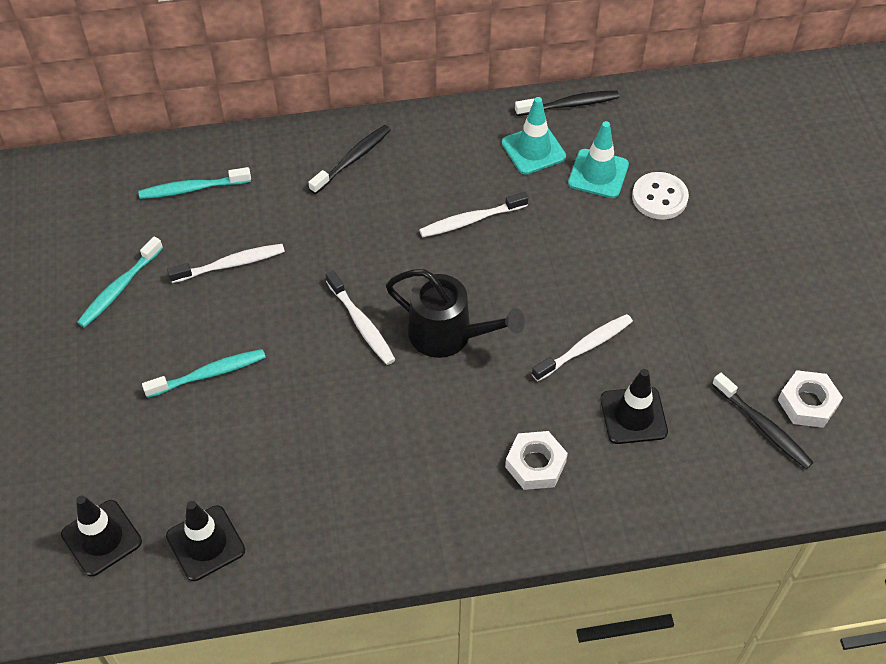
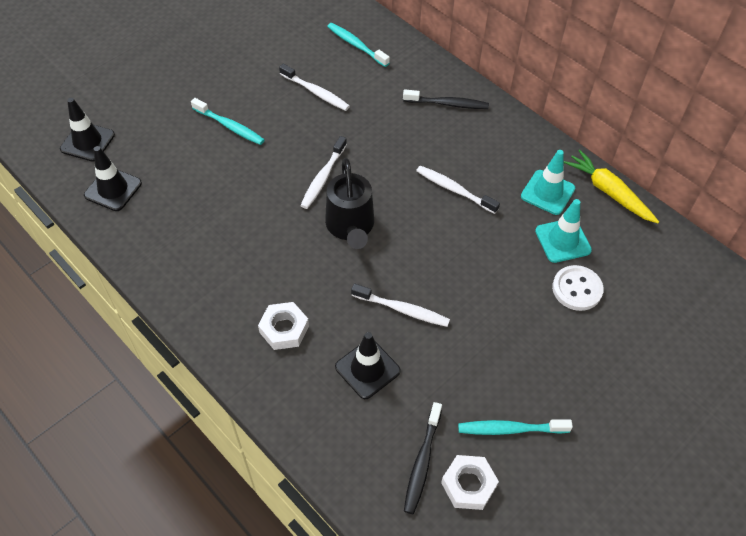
camera: 55 degrees right, 0 degrees up
(119, 288) = (258, 55): turquoise toothbrush -> turquoise toothbrush (510, 429)
(569, 105) = (609, 192): black toothbrush -> yellow carrot

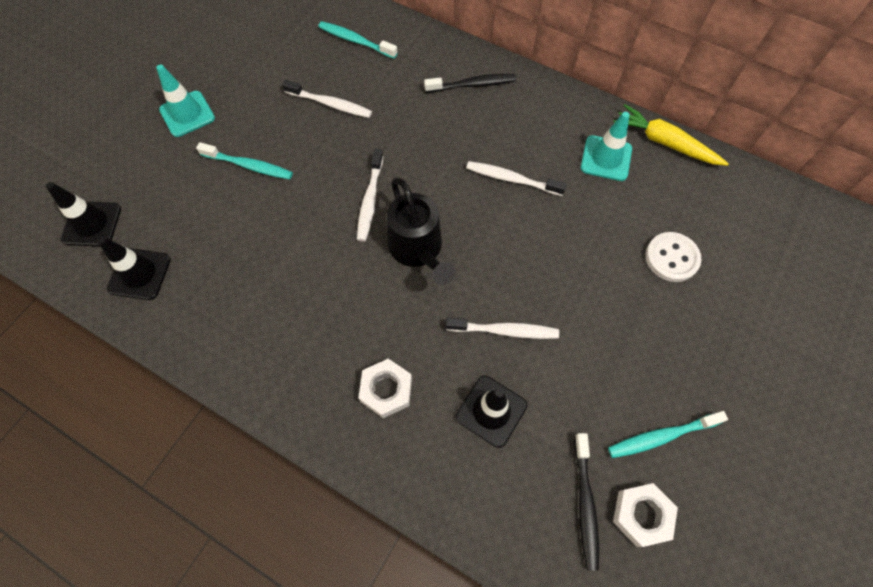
camera: 15 degrees left, 10 degrees up
(562, 240) = (639, 208): turquoise traffic cone -> turquoise traffic cone (187, 114)

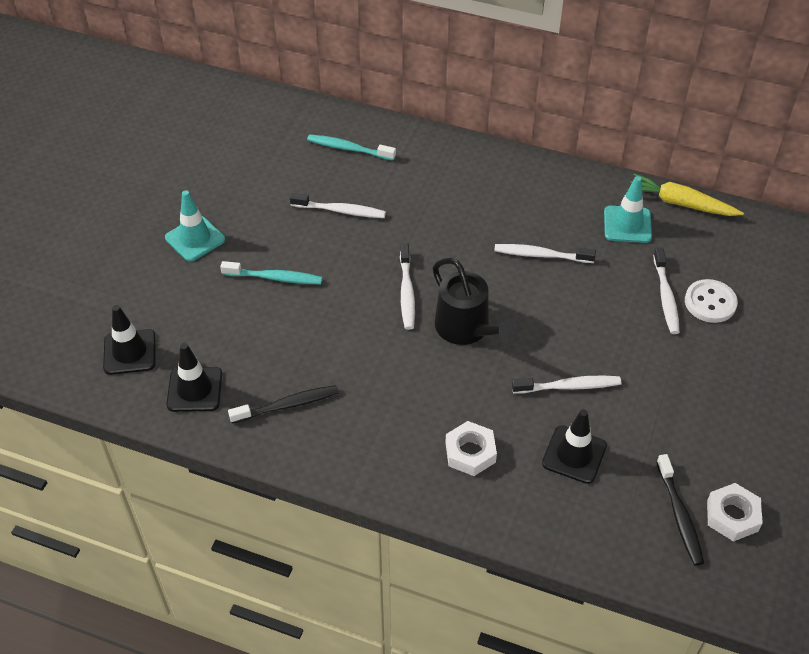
camera: 10 degrees left, 15 degrees down
(472, 85) = (479, 175): black toothbrush -> black toothbrush (287, 405)
(627, 244) = (665, 296): none -> white toothbrush
(661, 436) = (735, 451): turquoise toothbrush -> none

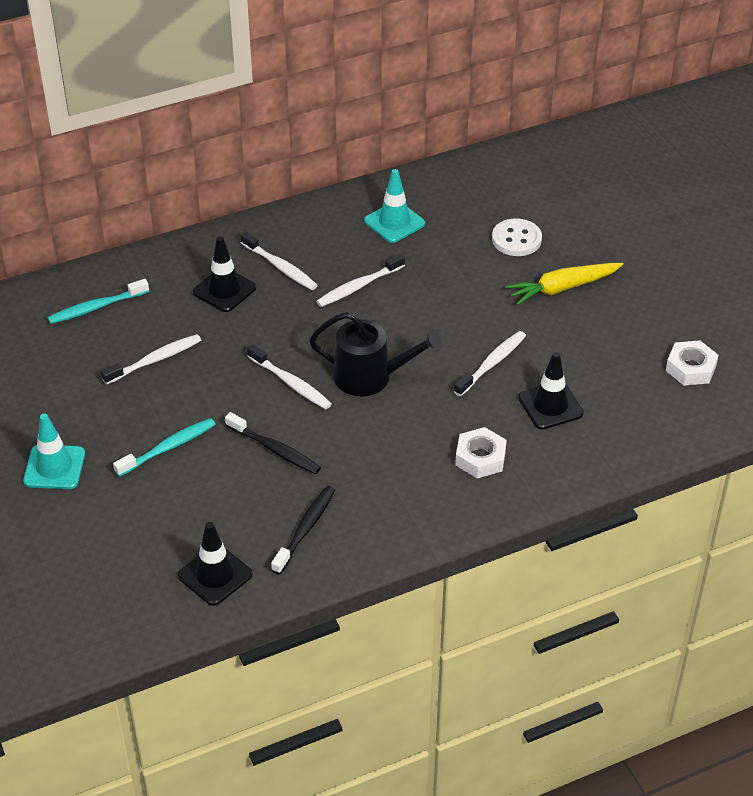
camera: 45 degrees left, 5 degrees down
(130, 352) = (119, 591): black traffic cone -> black traffic cone (224, 290)
(665, 296) = (482, 255): white toothbrush -> white toothbrush (280, 267)
(679, 515) = (660, 392): black toothbrush -> black toothbrush (274, 449)
(680, 203) = (413, 182): yellow carrot -> yellow carrot (562, 288)

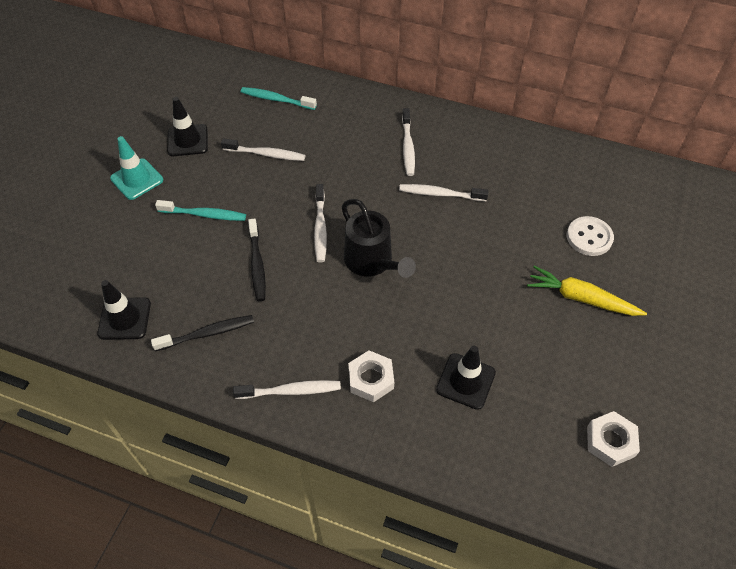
camera: 45 degrees right, 10 degrees up
(224, 290) = (357, 138): black traffic cone -> black traffic cone (187, 140)
(394, 222) = (516, 166): turquoise traffic cone -> none
(491, 364) = (462, 316): white toothbrush -> white toothbrush (291, 391)

